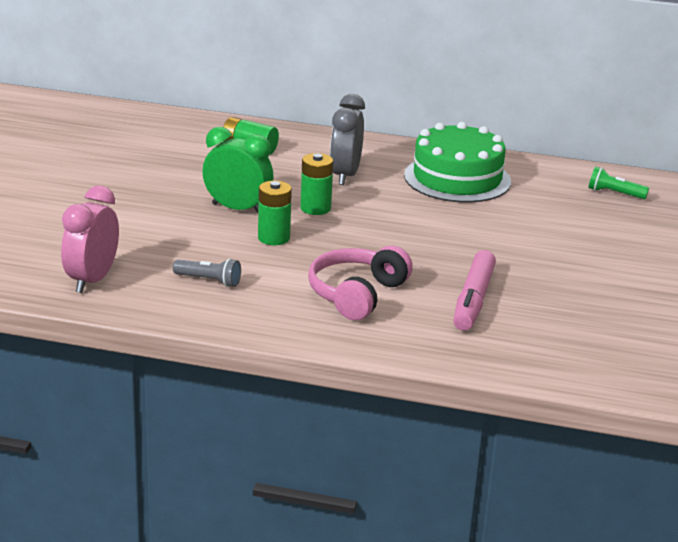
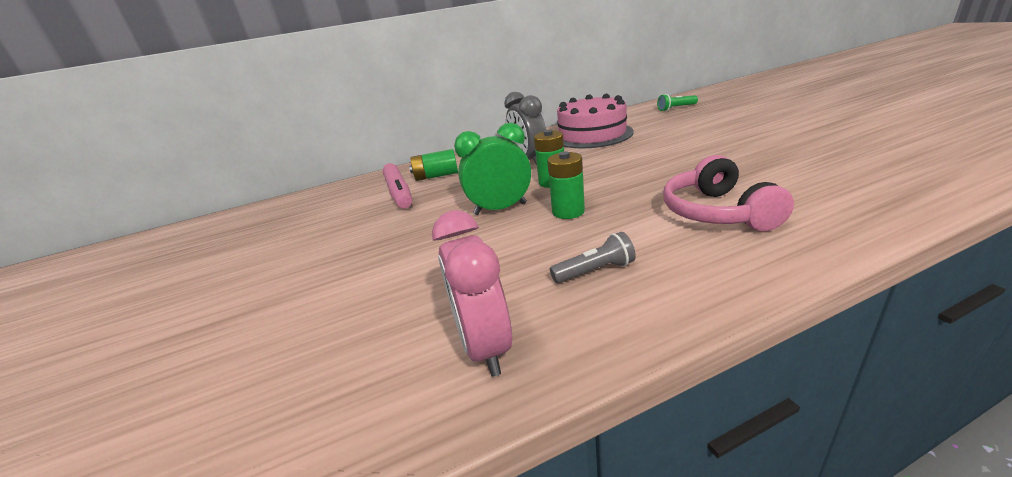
camera: 30 degrees left, 0 degrees up
(457, 178) = (592, 135): green cake -> pink cake
(473, 300) = (780, 174): pink marker -> pink marker (399, 193)

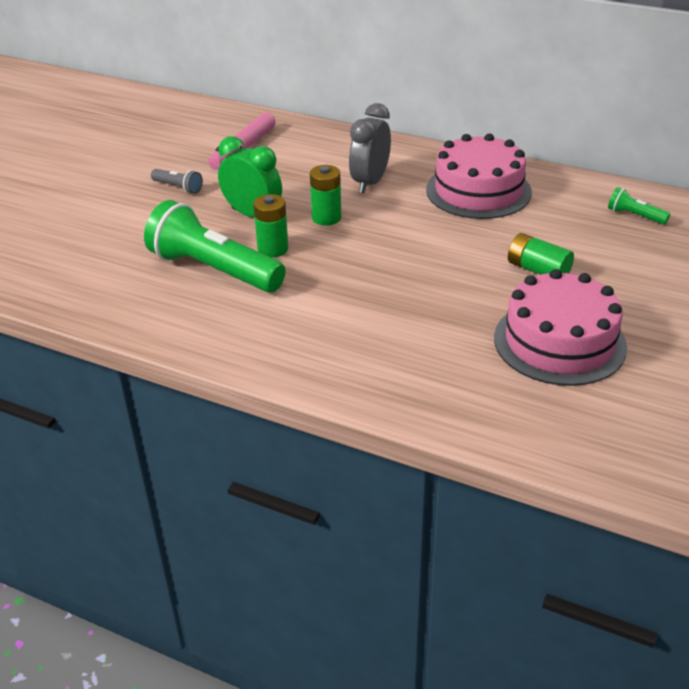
camera: 45 degrees right, 10 degrees up
(436, 176) = (292, 149): green battery -> green battery (538, 270)
(484, 346) = (86, 285): pink clock -> none
(565, 248) = (213, 270): none -> green flashlight
(595, 271) = (191, 293): grey flashlight -> grey flashlight (178, 187)
(717, 212) = (326, 319): pink headphones -> none
(818, 143) = (559, 342): none -> pink cake

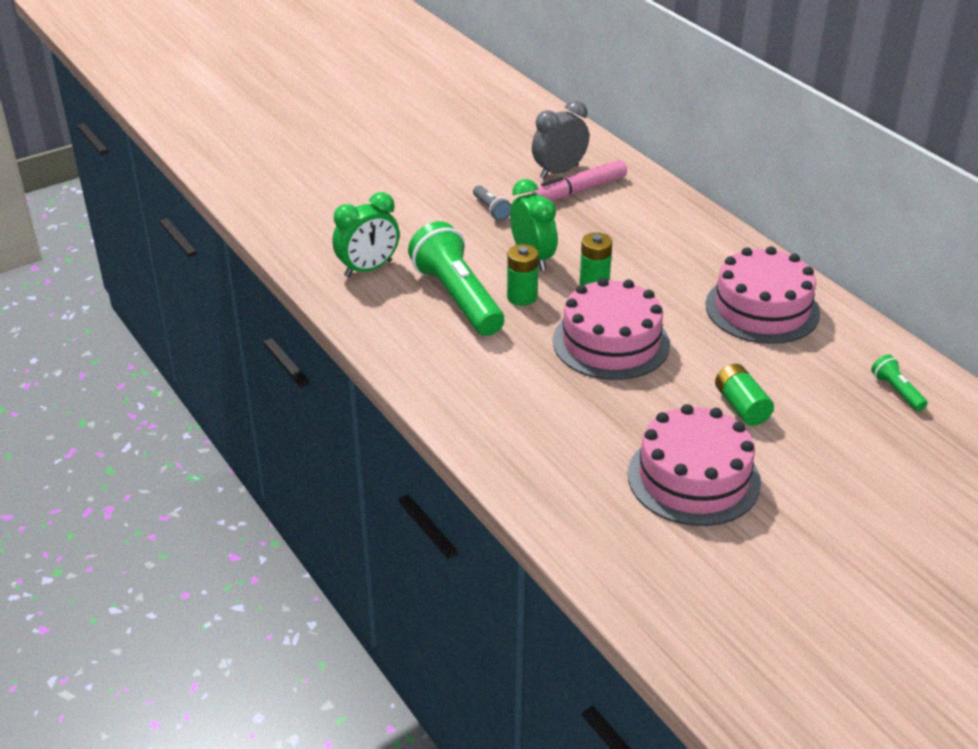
camera: 30 degrees right, 0 degrees up
(103, 274) = (368, 269): none -> green clock
(370, 182) = (665, 264): grey clock -> grey clock (559, 172)
(385, 259) = (611, 342): none -> pink cake

